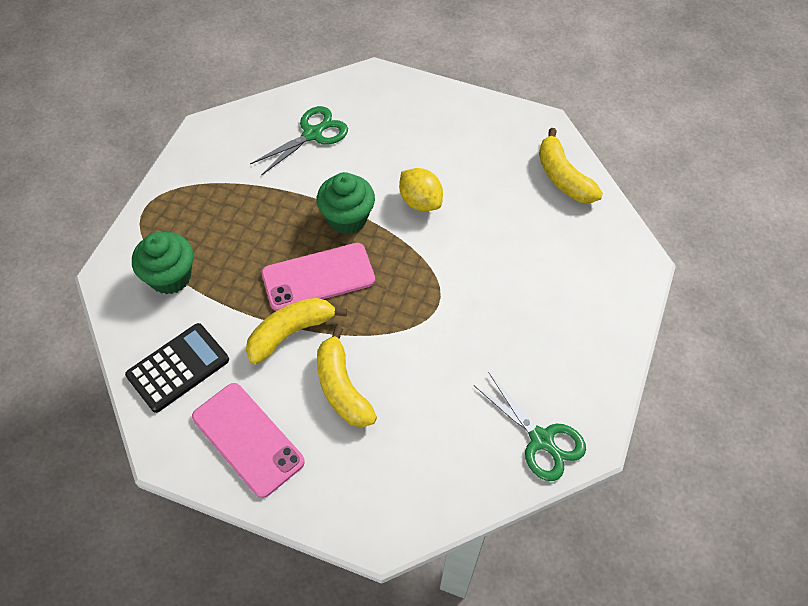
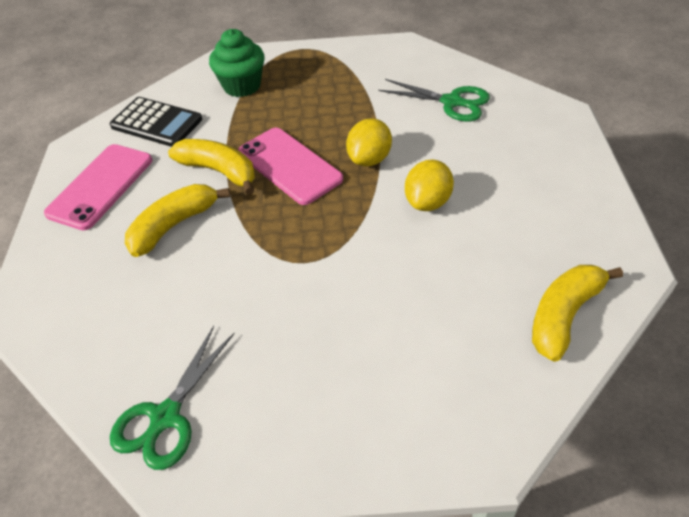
camera: 70 degrees right, 10 degrees down
(347, 218) = (369, 159): green cupcake -> yellow lemon

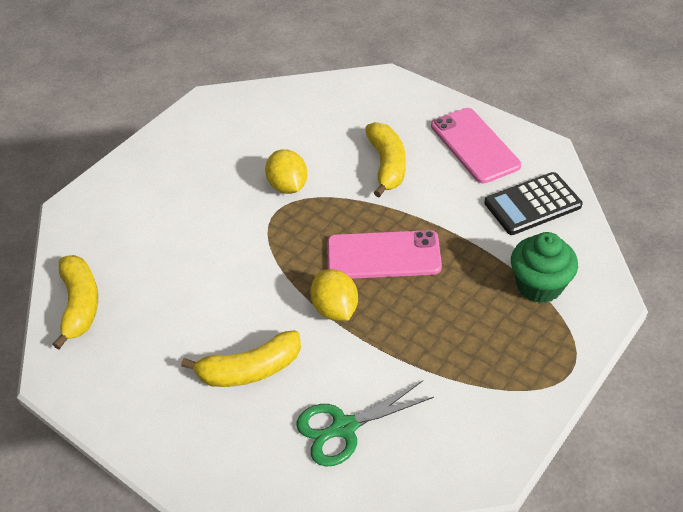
camera: 130 degrees right, 0 degrees up
(165, 418) = (242, 107): green scissors -> none
(219, 171) = (422, 212): yellow banana -> yellow banana (250, 369)
(428, 202) = (248, 310): yellow lemon -> yellow lemon (288, 186)

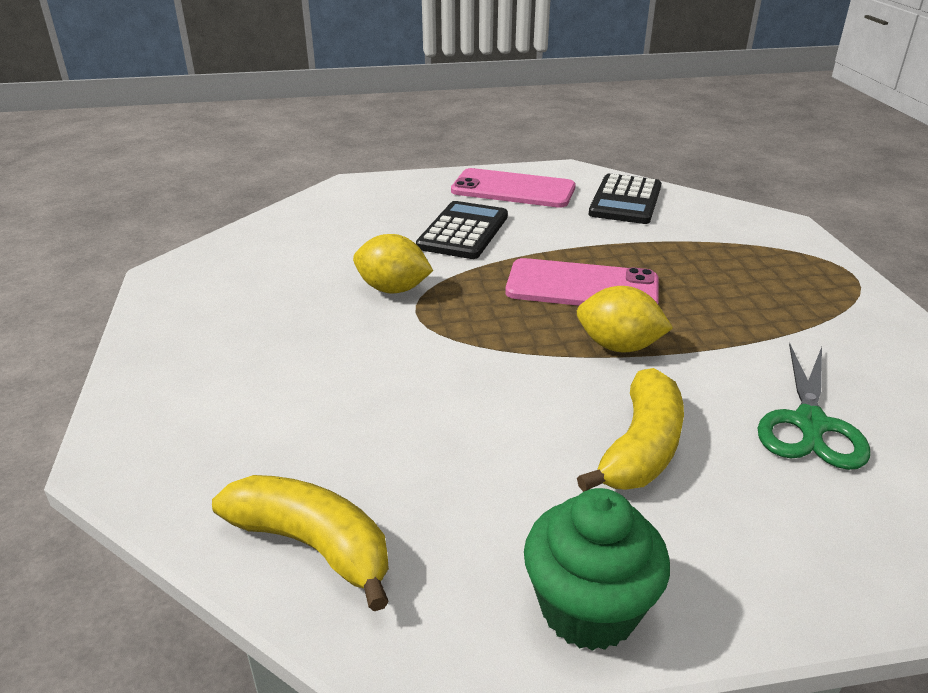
camera: 50 degrees left, 15 degrees down
(383, 255) = (582, 287): pink phone -> pink phone turned 60 degrees clockwise
(387, 165) = (463, 231): yellow banana -> black calculator
(539, 285) = (728, 239): green cupcake -> green cupcake (588, 609)

